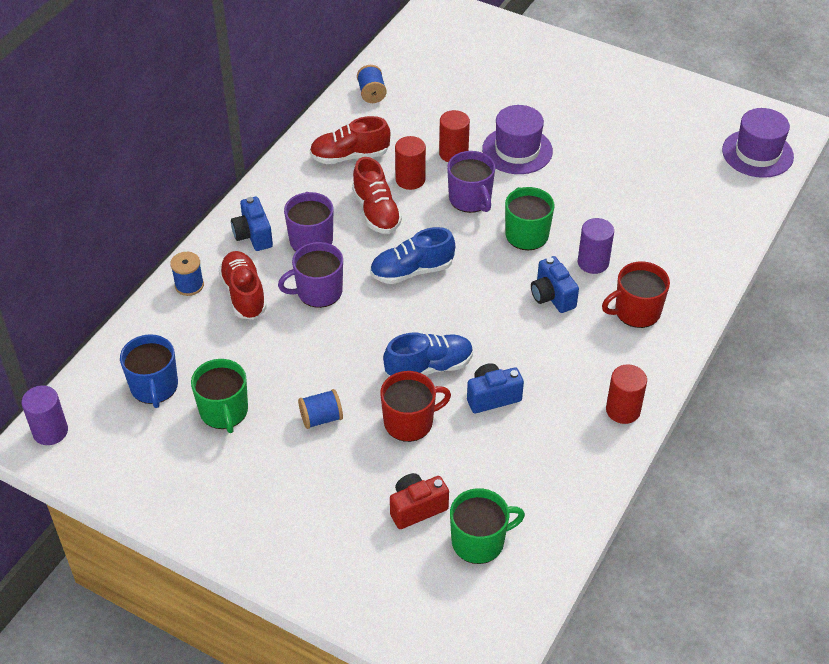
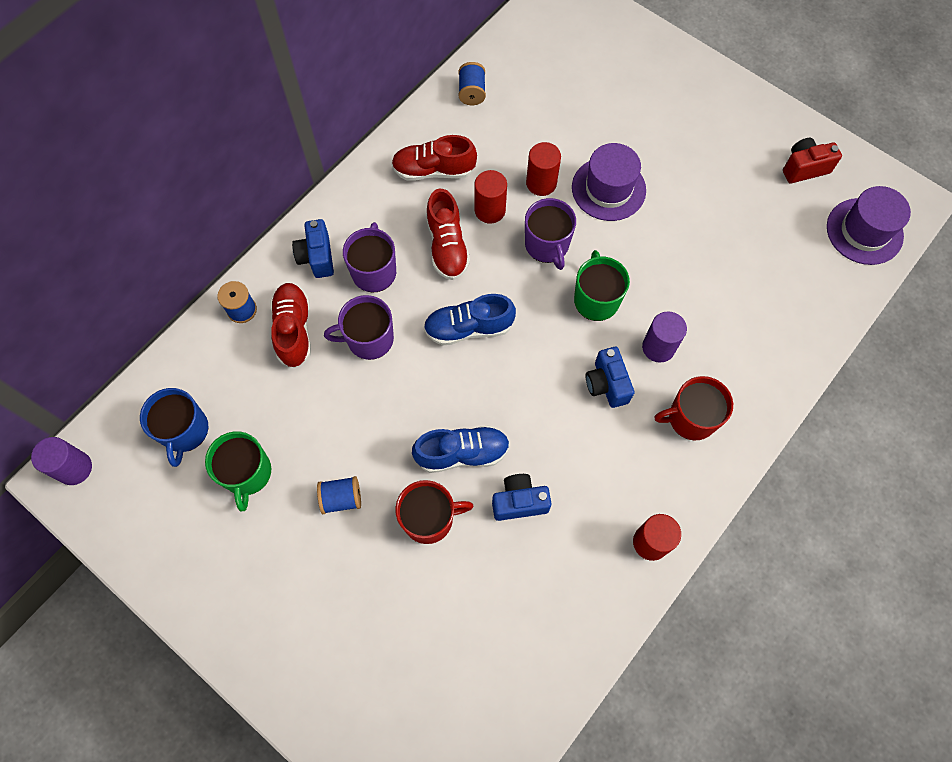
camera: 10 degrees right, 20 degrees up
(417, 508) = (415, 627): red camera -> red camera (804, 168)
(479, 541) = (470, 680): green mug -> none

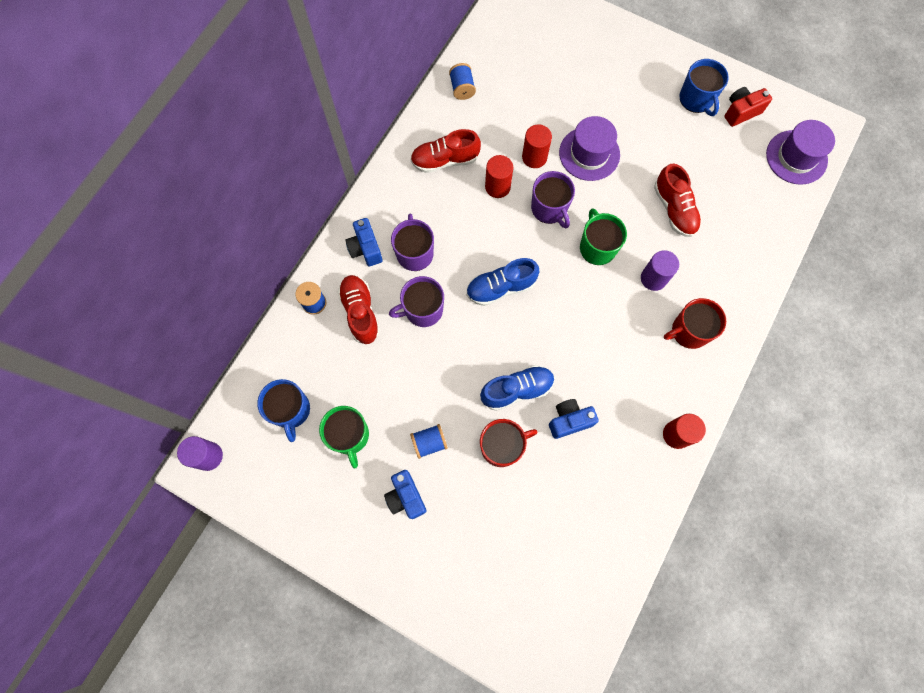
camera: 10 degrees left, 5 degrees up
(447, 246) = (469, 222): red shoe -> red shoe (674, 209)
(606, 384) = (619, 315): blue camera -> blue camera (406, 497)
(752, 145) = (696, 99): none -> blue mug

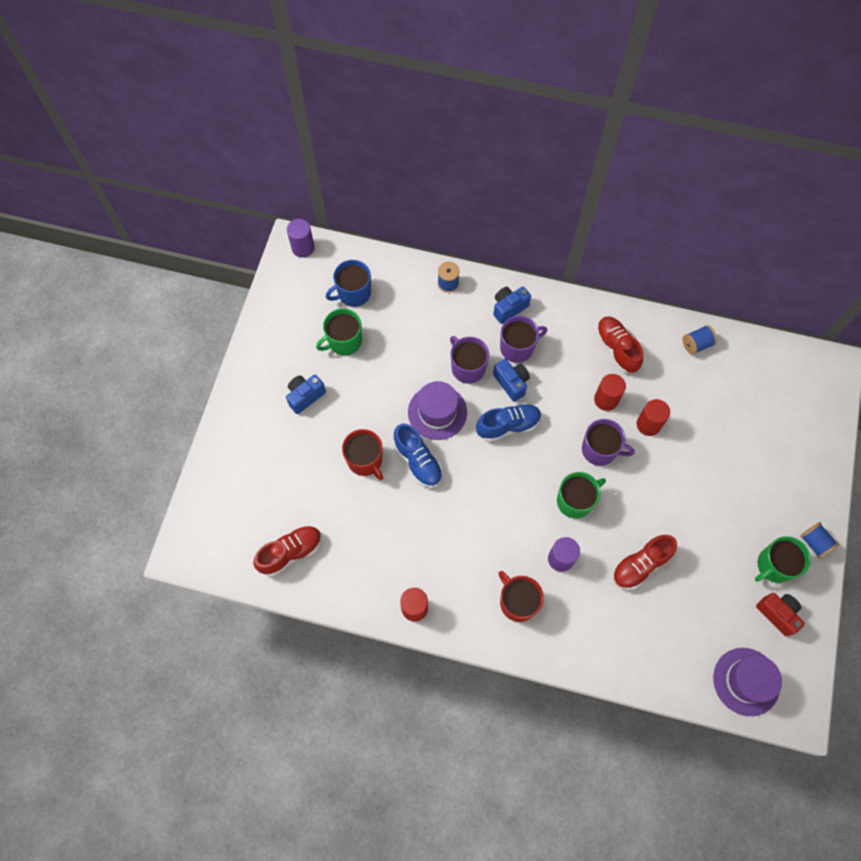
camera: 75 degrees right, 5 degrees down
(360, 312) = (450, 320): red shoe -> red shoe (290, 552)
(429, 442) = (354, 402): blue spool -> blue spool (814, 543)
(501, 288) = (508, 426): blue shoe -> blue shoe turned 105 degrees clockwise
(549, 209) = (600, 450): purple mug -> purple mug turned 120 degrees counterclockwise
(569, 421) = (402, 511): blue camera -> blue camera (511, 383)
(589, 153) = (671, 473): purple hat -> purple hat (437, 412)
(696, 99) = (774, 565): blue mug -> green mug

